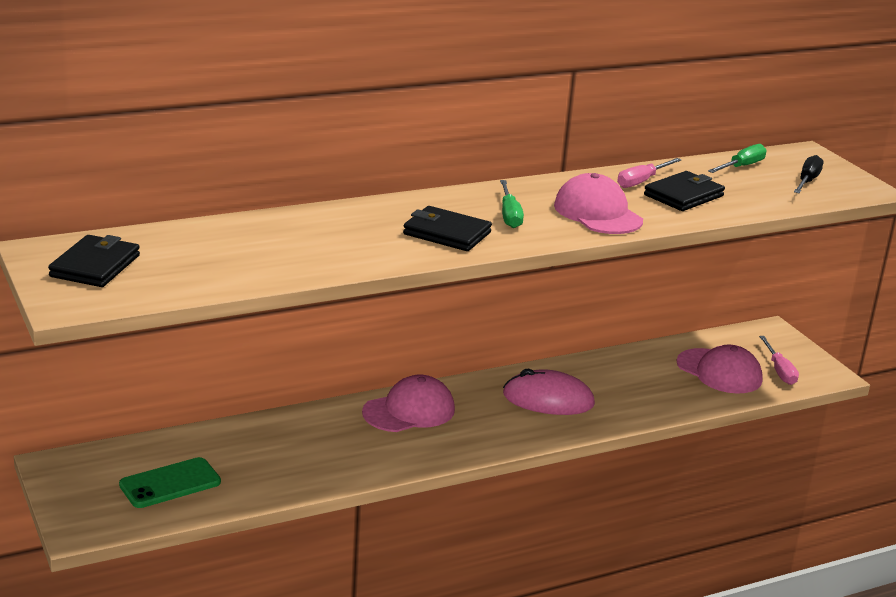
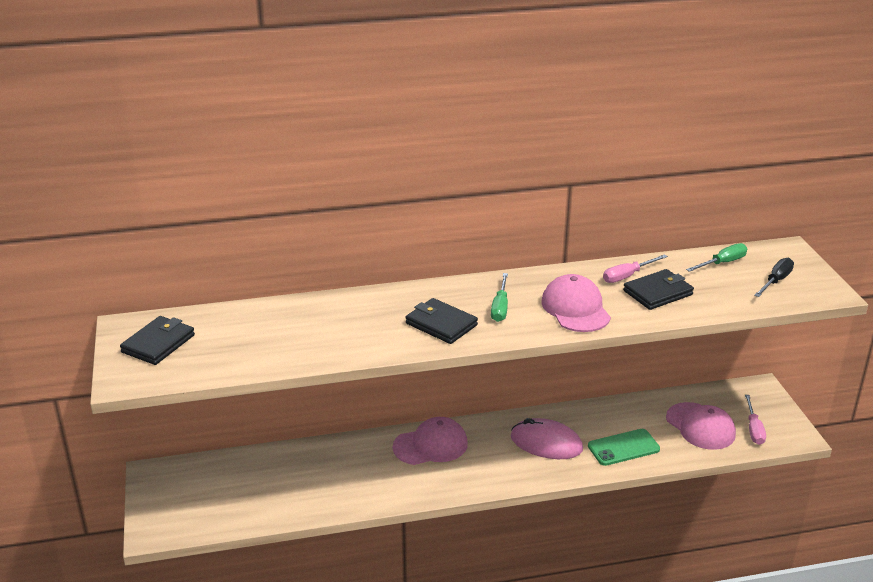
camera: 15 degrees right, 5 degrees up
(170, 483) = (228, 497): green phone -> green phone (623, 448)

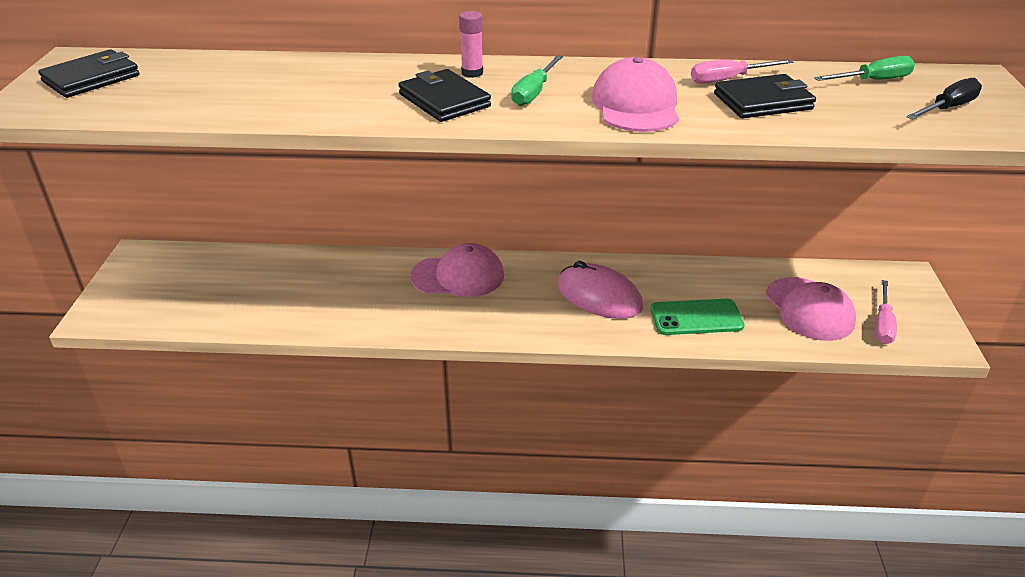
camera: 15 degrees right, 5 degrees up
(446, 296) = (472, 73): none -> pink glue stick

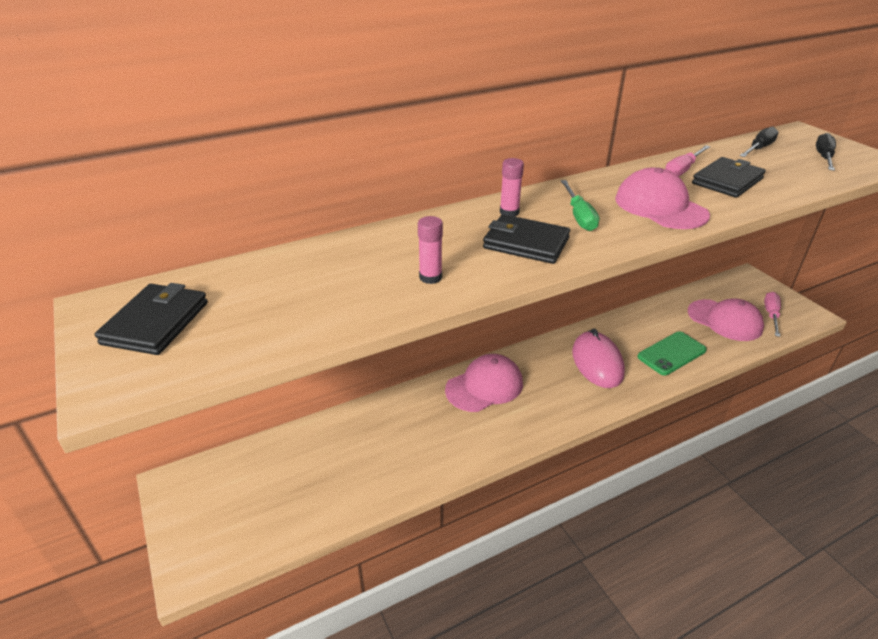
camera: 30 degrees left, 0 degrees up
(320, 103) = (430, 277): none -> pink glue stick
(599, 296) = (597, 362): pink mouse -> pink mouse turned 75 degrees clockwise
(873, 81) = (759, 149): green screwdriver -> black screwdriver
(882, 324) = (771, 315): pink screwdriver -> pink screwdriver turned 150 degrees counterclockwise

